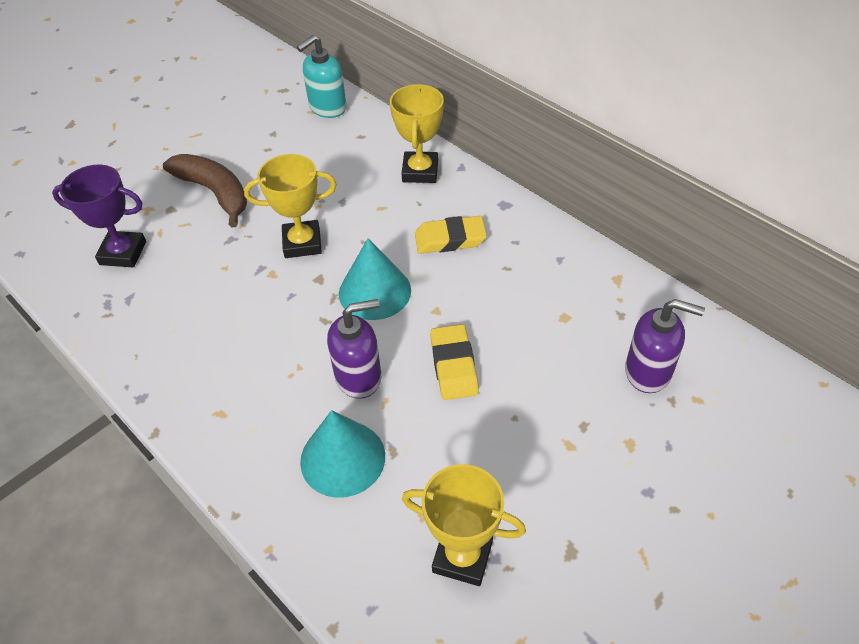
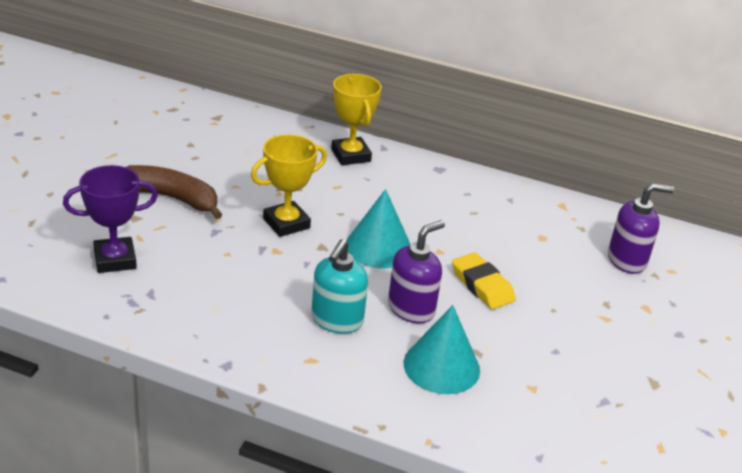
camera: 30 degrees left, 15 degrees down
(327, 108) = (228, 118): turquoise soap dispenser -> turquoise soap dispenser (336, 320)
(450, 239) = (413, 200): yellow eraser -> none
(462, 556) = (581, 406): yellow trophy -> none

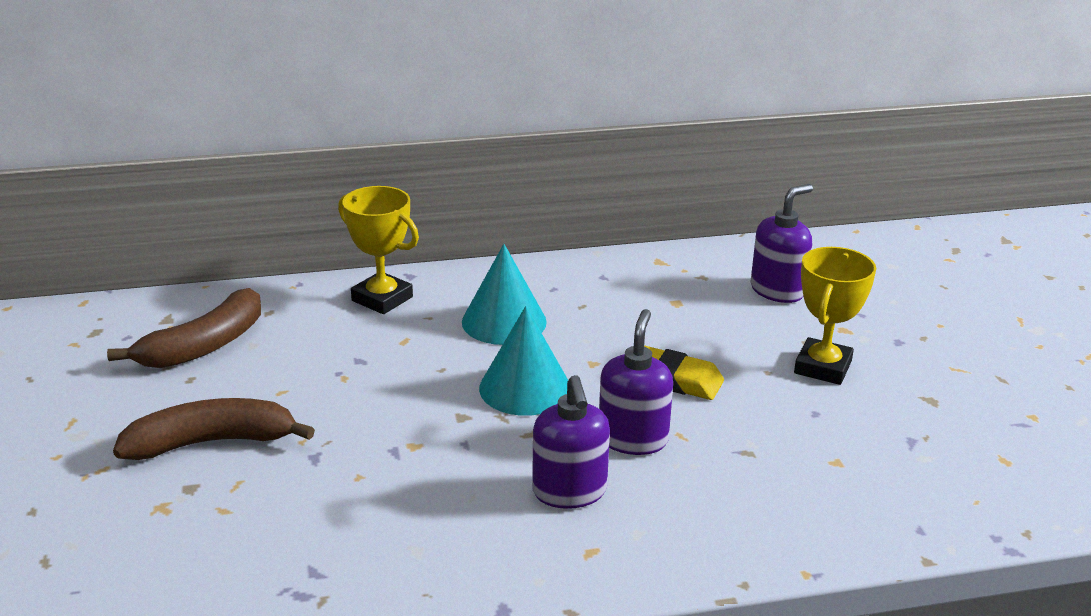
camera: 30 degrees left, 5 degrees down
(115, 259) = (220, 553): purple trophy -> none
(221, 141) = (204, 346): none -> brown banana
(286, 223) = (392, 408): yellow trophy -> yellow trophy (822, 367)
(336, 320) = (569, 492): turquoise soap dispenser -> purple soap dispenser
(441, 366) = (730, 485): turquoise cone -> turquoise cone (504, 321)

